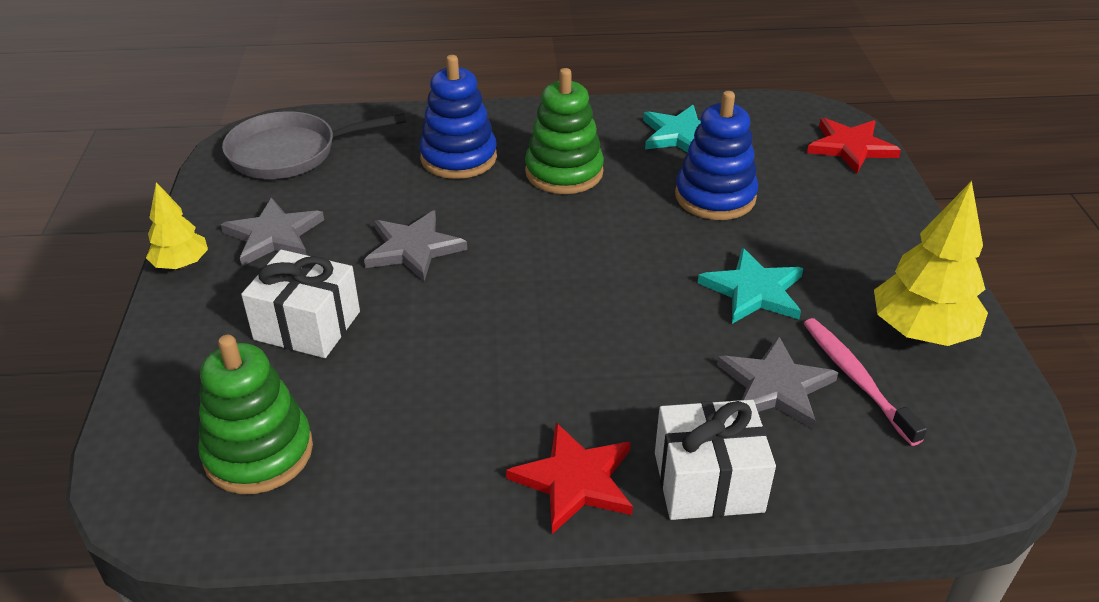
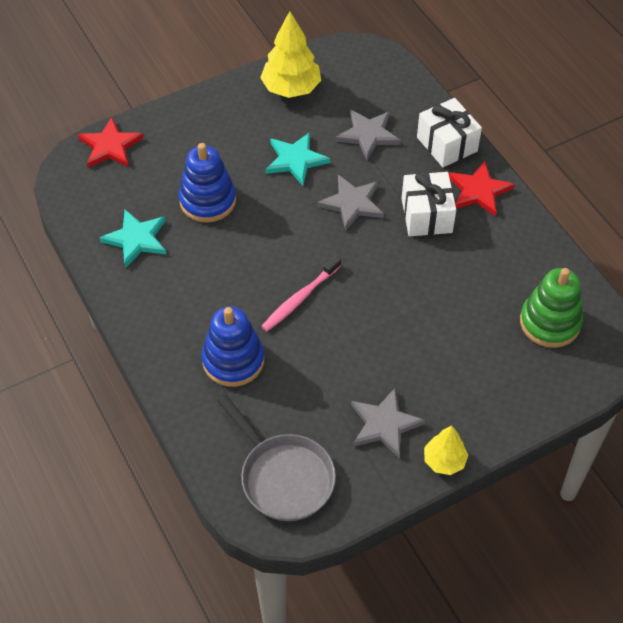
camera: 115 degrees left, 15 degrees up
(307, 325) = (452, 354): white gift -> white gift (426, 215)
(413, 248) = (351, 337): grey star -> grey star (352, 204)
(564, 172) = (220, 290): green stacking toy -> none
(856, 379) = (343, 106): pink toothbrush -> pink toothbrush (300, 298)

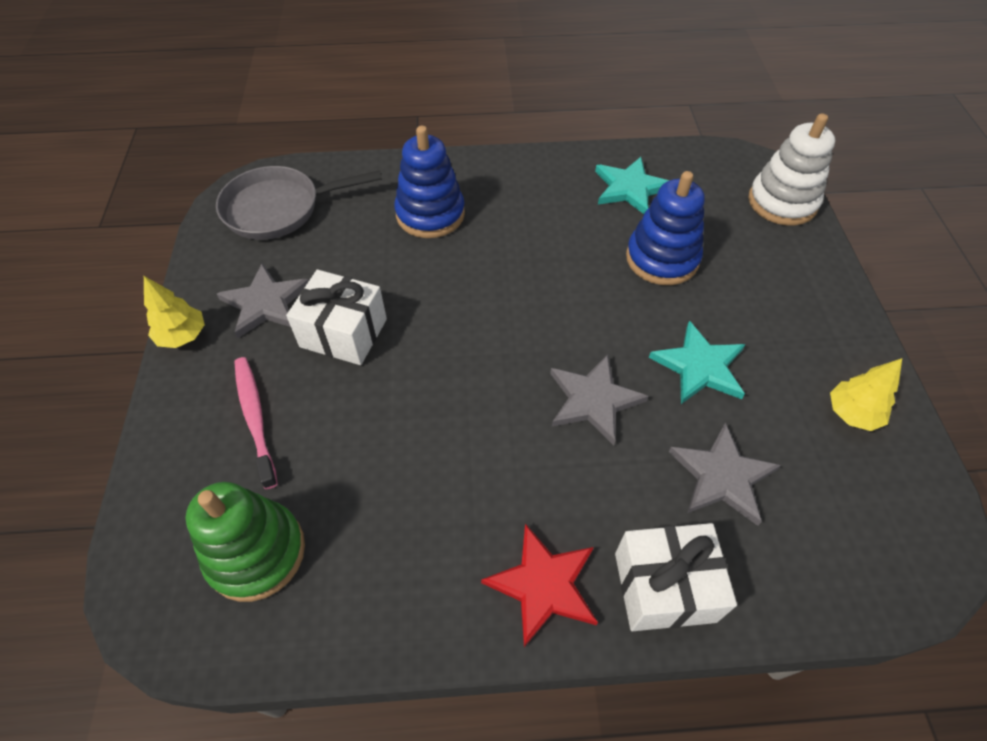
camera: 115 degrees right, 0 degrees up
(110, 146) = (782, 202): red star -> white stacking toy
(291, 88) = (852, 413): yellow tree -> yellow tree, size x0.59
(300, 298) = (473, 292): pink toothbrush -> pink toothbrush (255, 419)
(426, 215) = (529, 483): white gift -> white gift (343, 333)

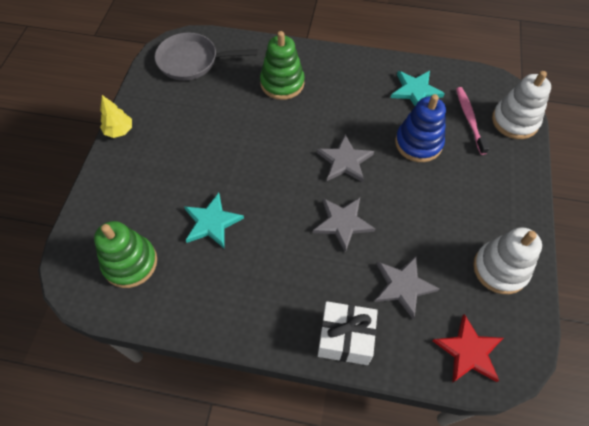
camera: 15 degrees right, 5 degrees up
(255, 419) = (147, 189): pink toothbrush -> pink toothbrush (469, 119)
(266, 303) = (170, 121): grey star -> grey star (345, 161)
(343, 333) = (209, 149): white gift -> none
(430, 214) = (282, 83): blue stacking toy -> green stacking toy
(543, 585) = (278, 320): red star -> red star (468, 351)
(699, 366) = (415, 217): turquoise star -> turquoise star (212, 222)
(852, 413) = (500, 269): yellow tree -> white stacking toy

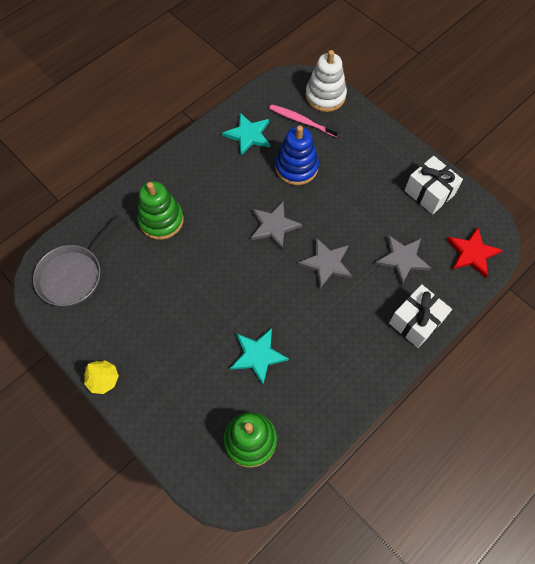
camera: 55 degrees left, 5 degrees up
(500, 269) = (429, 193): white stacking toy -> white gift

